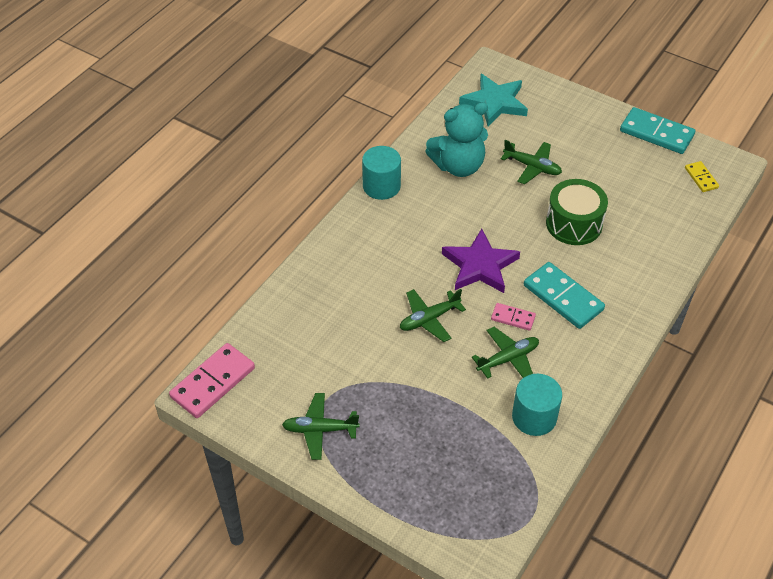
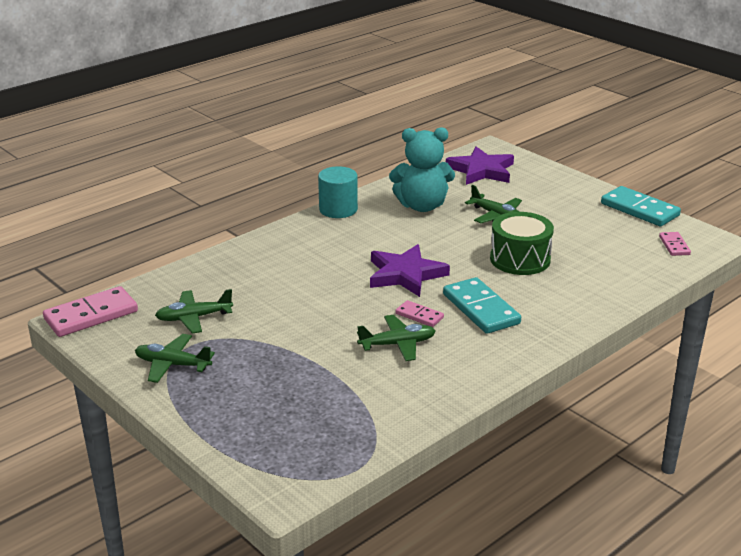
camera: 15 degrees right, 20 degrees down
(429, 319) = (332, 304): green plane -> green plane (194, 318)
(495, 102) = (481, 170): turquoise star -> purple star
(534, 417) = (402, 392): turquoise cylinder -> none
(701, 178) = (674, 245): yellow domino -> pink domino

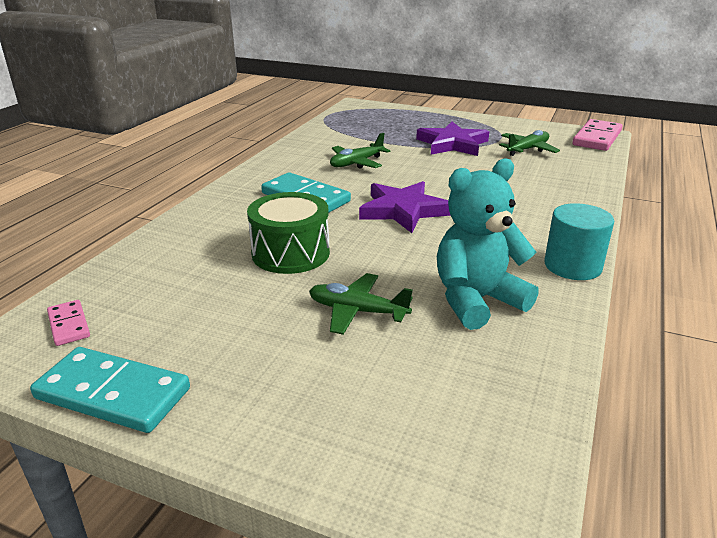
camera: 155 degrees right, 0 degrees up
(172, 365) = (494, 129): green plane -> none
(419, 316) = (357, 182): pink domino -> none
(481, 170) = (458, 420): purple star -> purple star (452, 144)

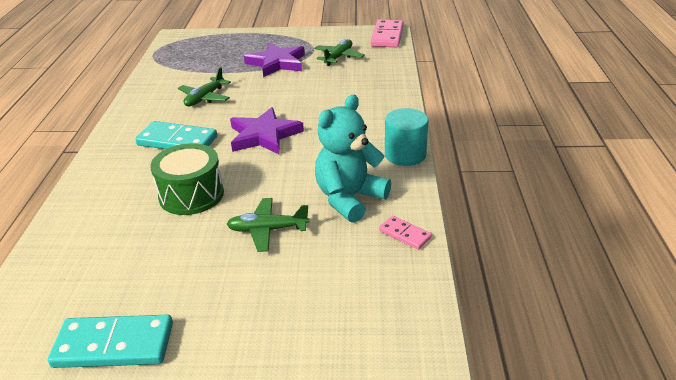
camera: 20 degrees left, 5 degrees up
(68, 325) = (38, 304): pink domino -> pink domino (405, 234)

